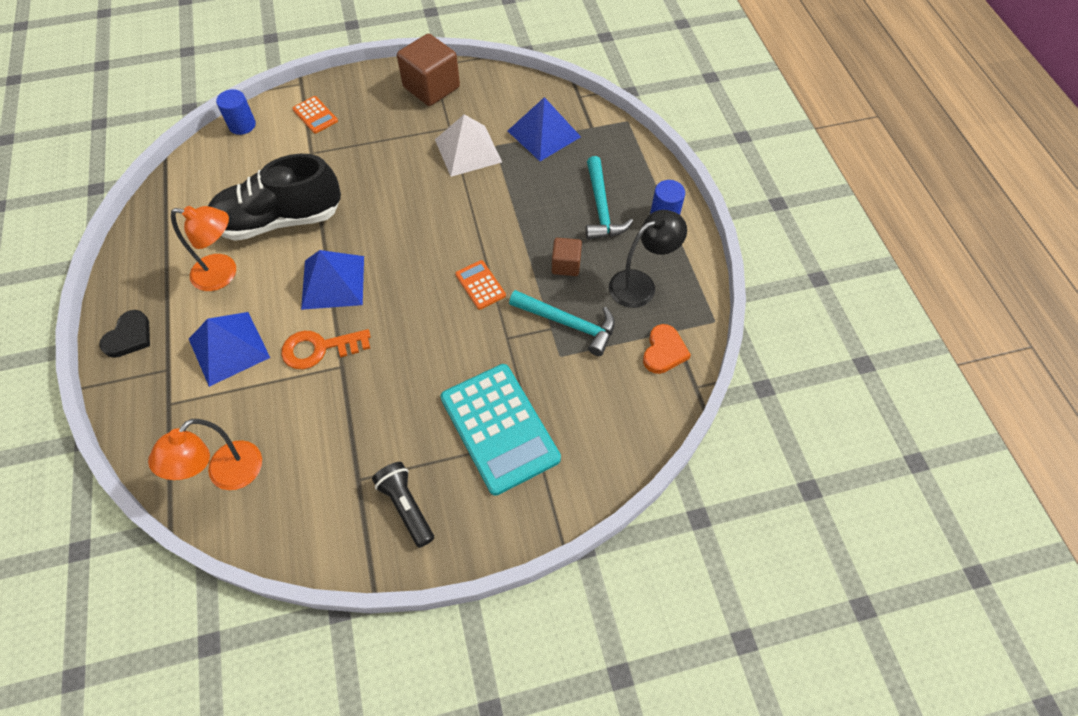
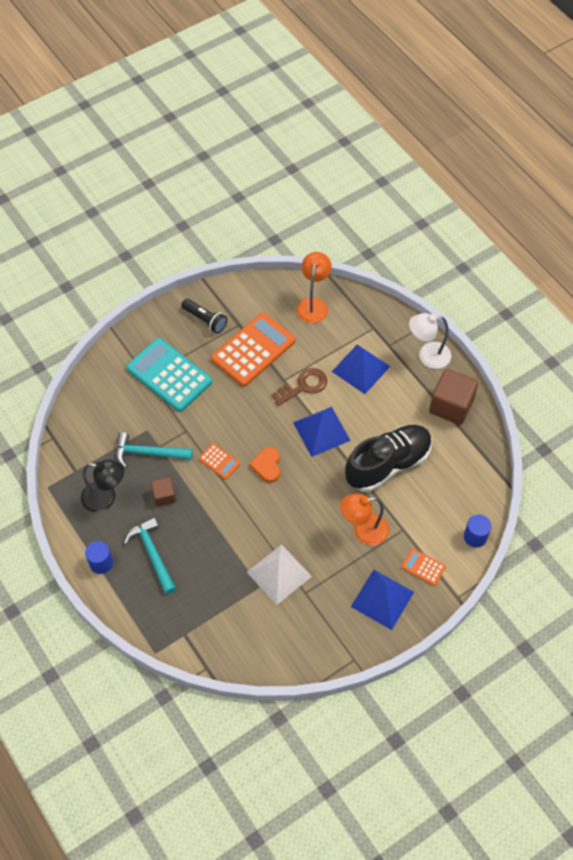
camera: 160 degrees right, 0 degrees up
(129, 336) = (427, 356): black heart -> white lamp
(223, 274) = (399, 413): orange lamp -> orange lamp (363, 531)
(319, 349) = (303, 386): orange key -> brown key
(359, 427) = (253, 350): none -> orange calculator
(431, 87) = (342, 632): brown cube -> brown cube (451, 406)
(544, 133) = (223, 613): blue pyramid -> blue pyramid (382, 599)
(640, 284) = (106, 498): black lamp -> black lamp turned 120 degrees counterclockwise
(664, 351) = (78, 454): orange heart -> orange heart (267, 465)

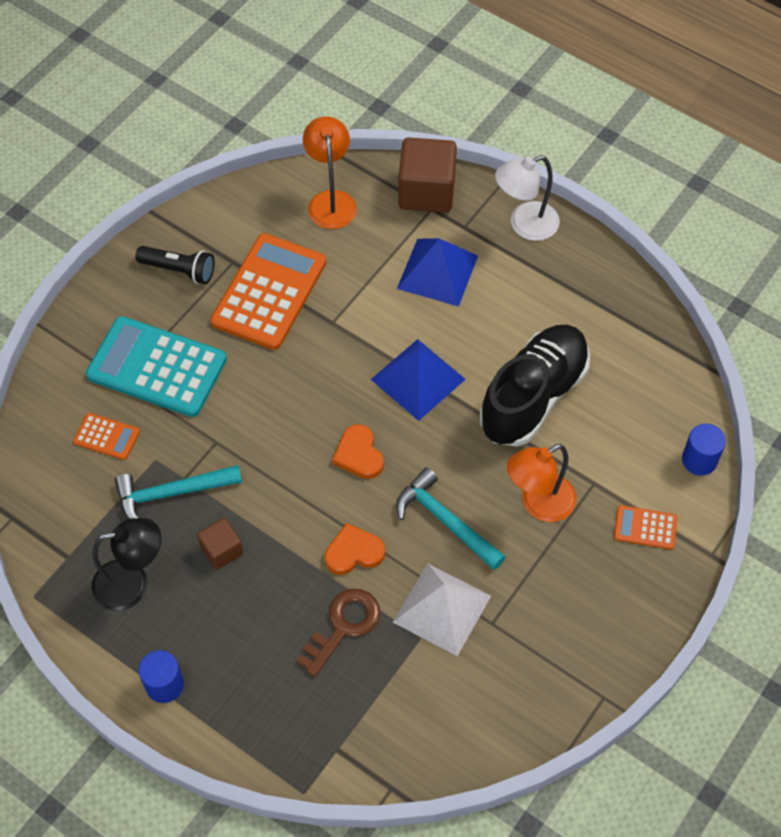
camera: 20 degrees left, 0 degrees up
(152, 554) = (239, 644): turquoise hammer -> turquoise hammer (445, 521)
(219, 461) = (284, 471): orange calculator -> orange calculator (106, 437)
(240, 523) = (354, 552): none -> orange heart
(303, 386) = (365, 321): brown key -> brown key (343, 626)
(382, 599) = (607, 594): blue pyramid -> none
(451, 406) = (587, 285): brown cube -> brown cube (426, 192)

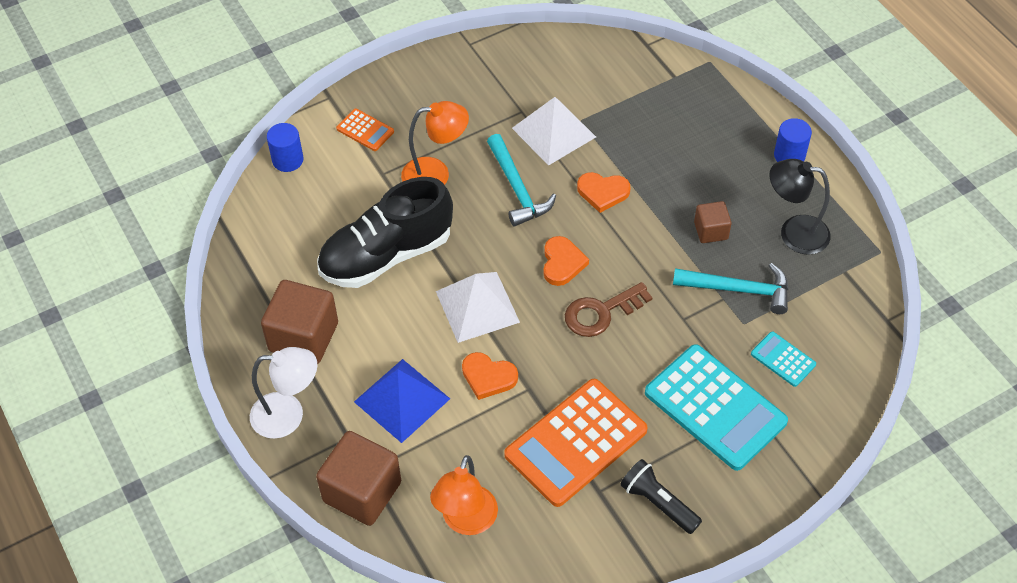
camera: 155 degrees left, 5 degrees down
(106, 437) = (783, 359): orange calculator -> turquoise calculator
(343, 626) = (635, 146): brown key -> brown key (601, 313)
(373, 319) = (488, 377): none -> orange heart
(418, 379) = (477, 306): blue pyramid -> white pyramid
(557, 292) = (303, 337): none -> brown cube

